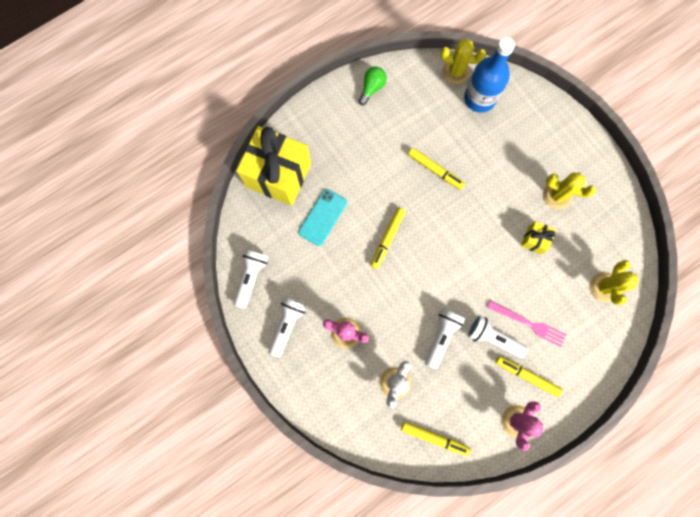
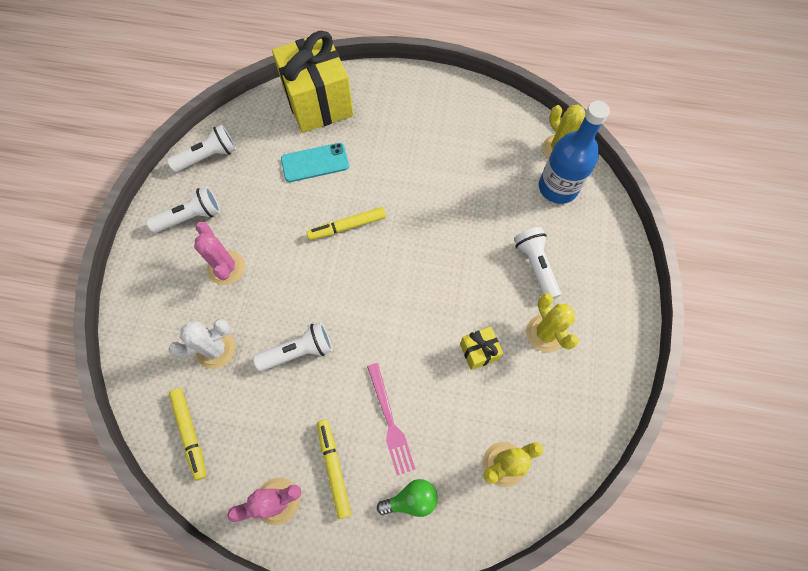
camera: 45 degrees right, 10 degrees down
(372, 88) = (468, 103): green light bulb -> green light bulb (411, 499)
(435, 170) = (451, 210): yellow marker -> none
(492, 338) = (342, 399): white flashlight -> white flashlight (535, 266)

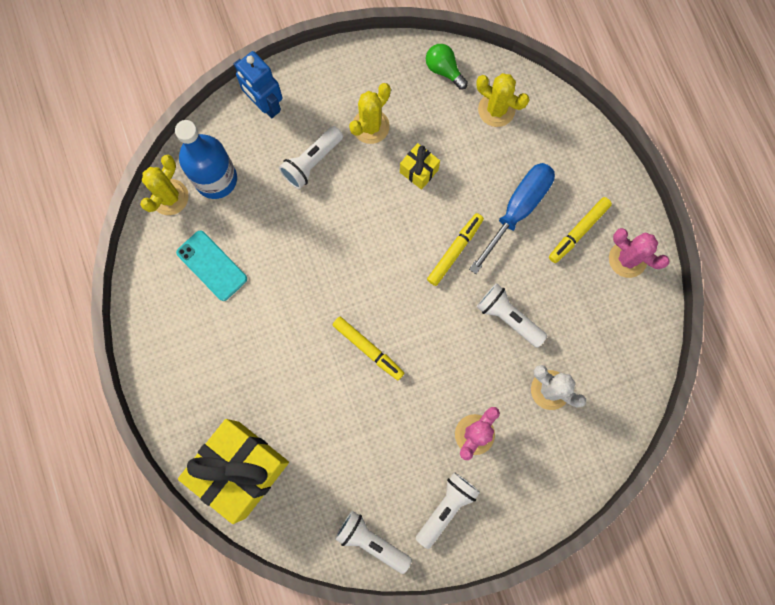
camera: 120 degrees left, 10 degrees up
(190, 217) = (446, 508): white flashlight -> white flashlight turned 90 degrees clockwise
(190, 433) = (626, 361): yellow marker -> yellow marker (455, 251)
(315, 163) = (316, 425): turquoise phone -> turquoise phone (212, 265)
(390, 421) = (518, 210): pink fork -> blue screwdriver
(411, 499) = (563, 162): green light bulb -> green light bulb (444, 70)
(610, 256) = (265, 105): none -> blue robot

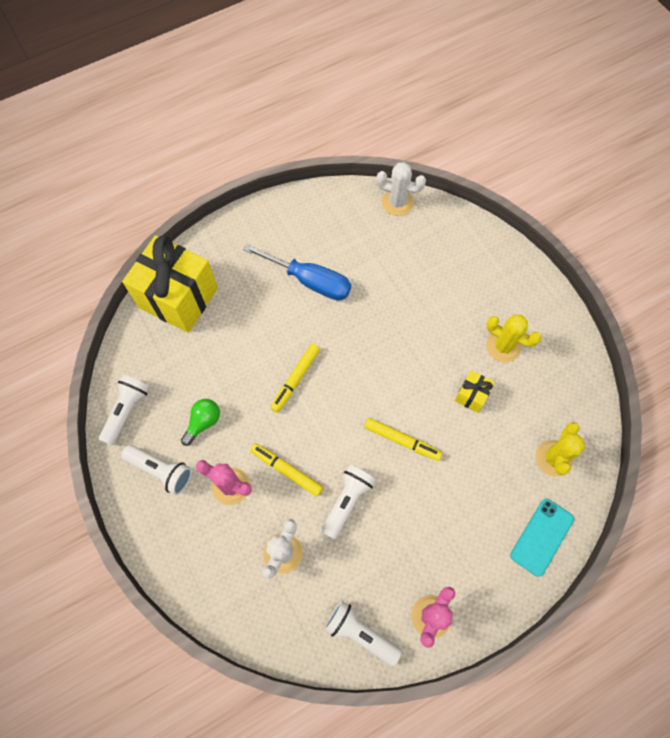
camera: 80 degrees right, 10 degrees down
(169, 197) = (397, 202): yellow cactus -> white cactus
(212, 265) = (346, 244): turquoise phone -> turquoise phone (542, 537)
(216, 179) = (421, 233): blue bottle -> none
(265, 105) = (498, 257): blue robot -> none
(312, 162) = (456, 303): white flashlight -> white flashlight (360, 633)
(444, 70) = (579, 402): green light bulb -> green light bulb (203, 422)
(518, 210) = (456, 494): blue screwdriver -> blue screwdriver (310, 281)
(578, 232) = (448, 559): yellow marker -> yellow marker (286, 470)

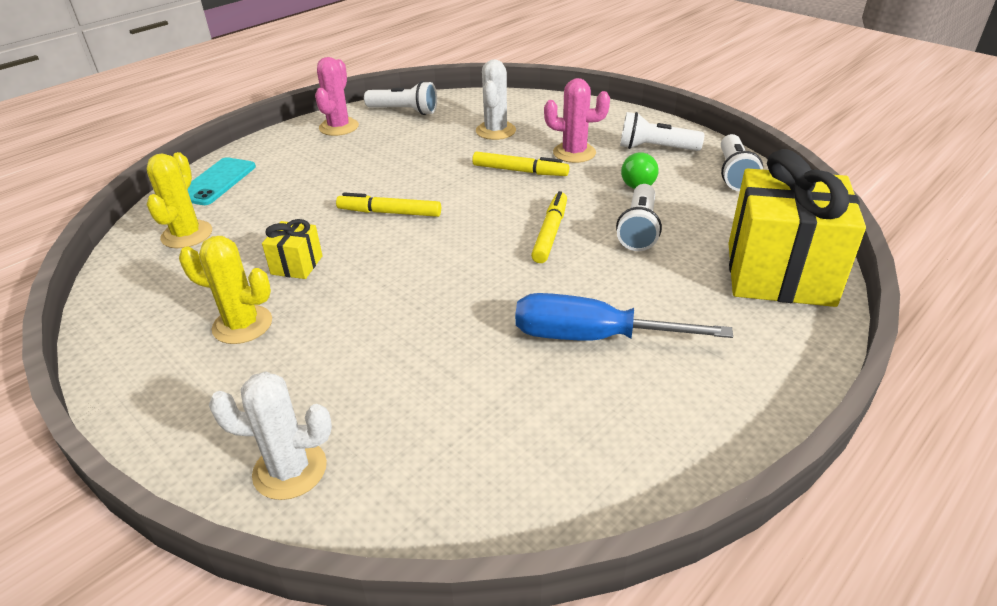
camera: 165 degrees right, 30 degrees down
(347, 501) = (442, 165): white flashlight -> white flashlight (639, 229)
(397, 202) = (477, 518): white cactus -> white cactus (290, 470)

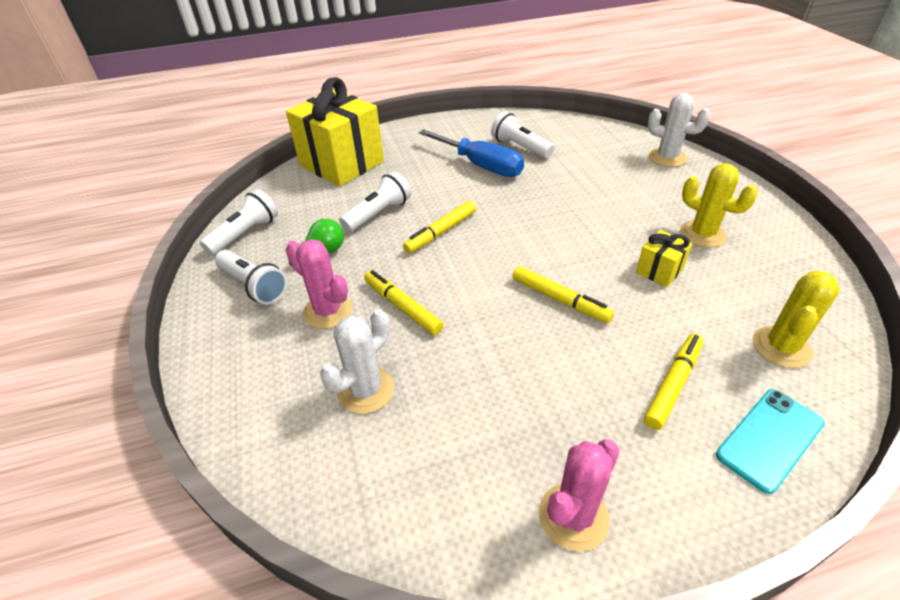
camera: 150 degrees left, 5 degrees up
(283, 188) = (672, 384): none -> yellow marker
(404, 111) = (449, 517): white flashlight -> white flashlight (520, 147)

